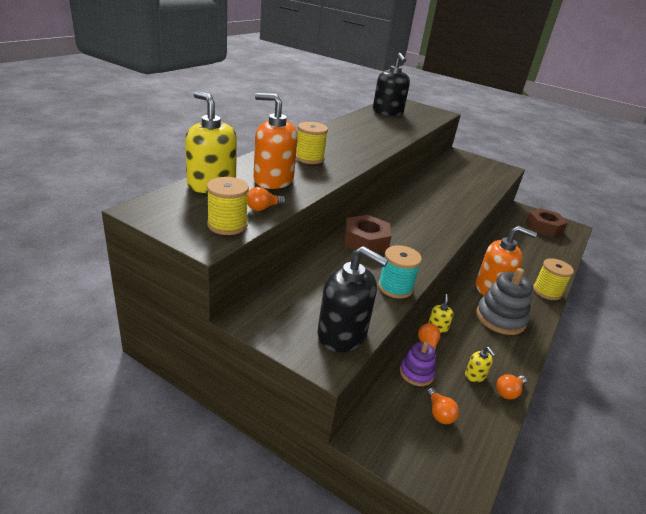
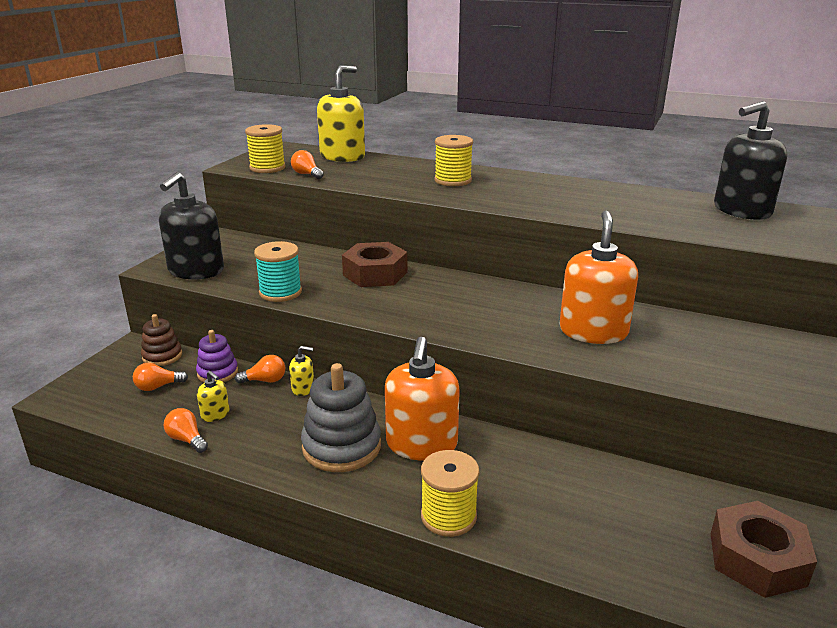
camera: 85 degrees right, 5 degrees down
(273, 180) = (374, 172): orange soap dispenser -> orange soap dispenser (593, 331)
(386, 412) = (162, 356): none -> brown stacking toy
(475, 375) = (215, 414): yellow soap dispenser -> yellow soap dispenser turned 105 degrees counterclockwise

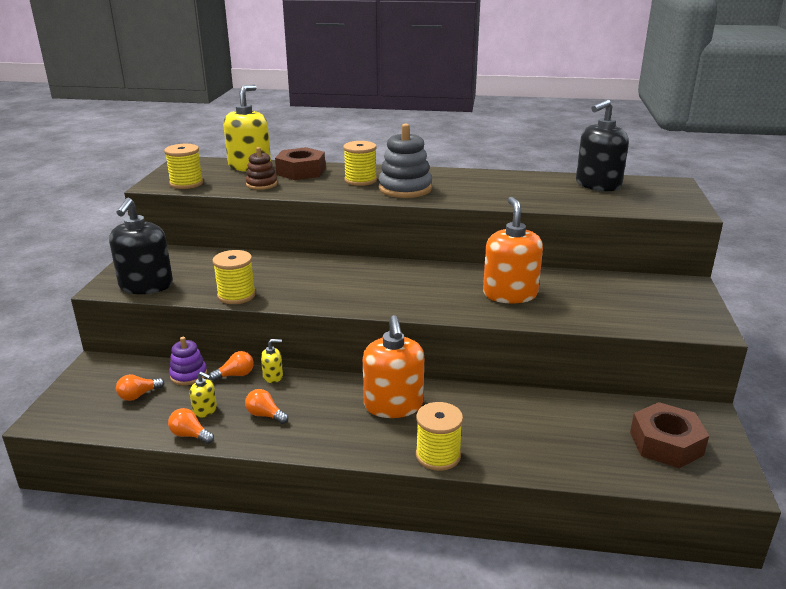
camera: 15 degrees left, 0 degrees up
(162, 356) = (128, 368): brown stacking toy -> brown stacking toy (261, 184)
(280, 292) = (236, 295): turquoise spool -> yellow spool
(307, 174) = (227, 186): orange light bulb -> orange light bulb (265, 415)
(341, 447) = (329, 418): grey stacking toy -> grey stacking toy (405, 189)
(375, 274) = (312, 269): brown nut -> brown nut (301, 171)

